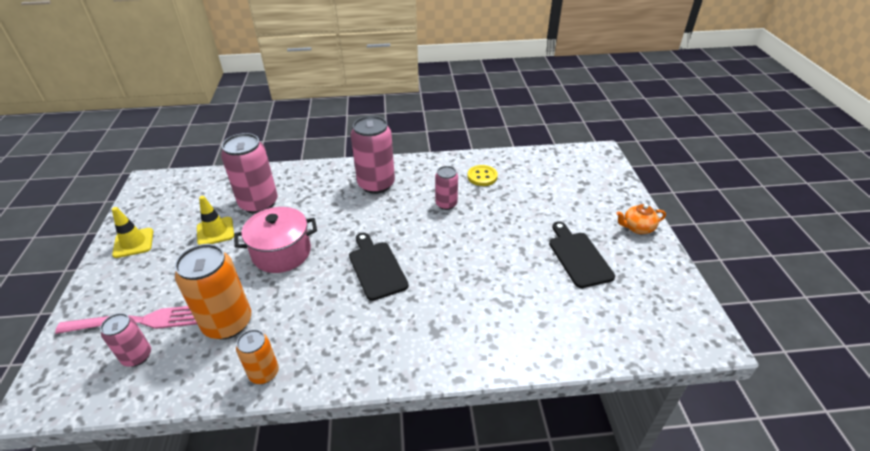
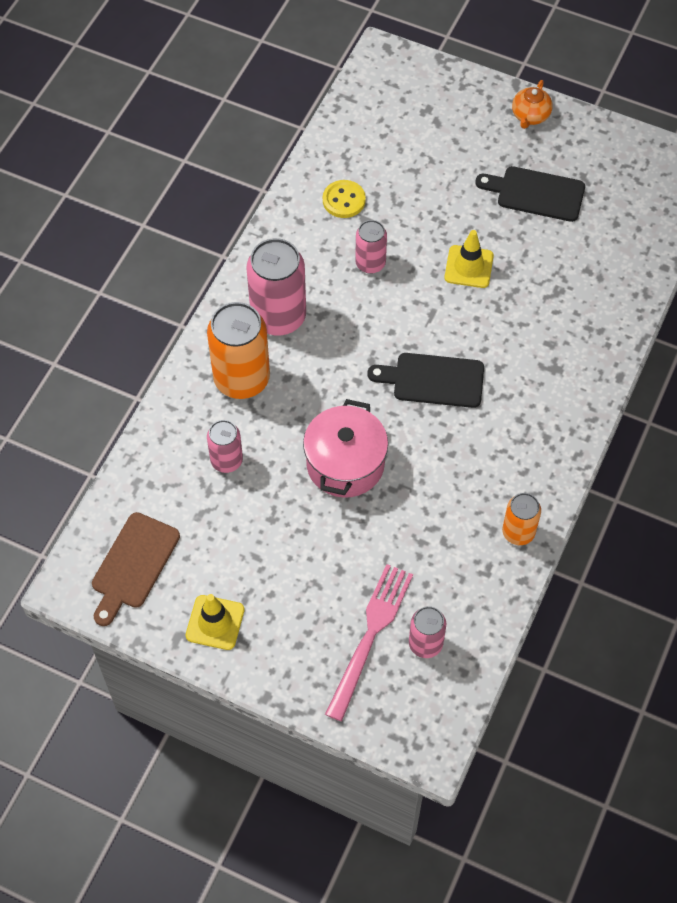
camera: 60 degrees left, 20 degrees up
(168, 197) = (133, 565): none -> brown cutting board
(215, 231) = (254, 524): yellow traffic cone -> yellow traffic cone (469, 267)
(228, 323) = (429, 548): orange can -> orange can (242, 379)
(259, 203) = (226, 460): pink can -> pink can, size x0.56

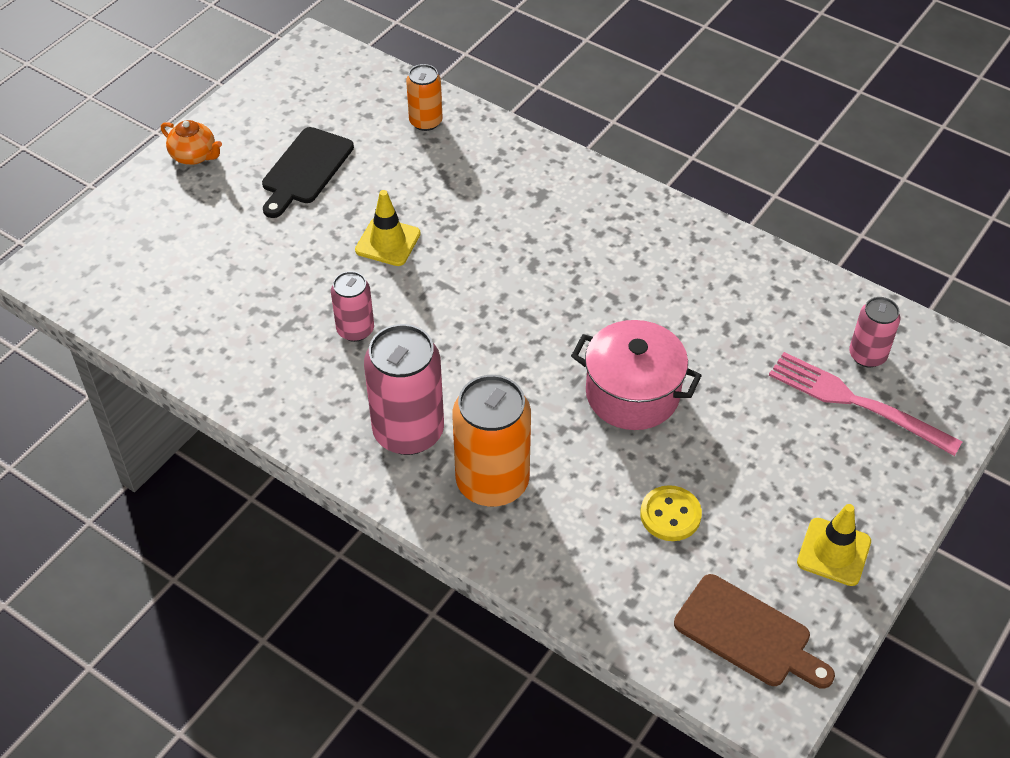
camera: 80 degrees left, 10 degrees down
(226, 460) = (609, 513): pink can -> none
(344, 200) = (252, 342): yellow button -> yellow button (670, 515)
(433, 380) = (534, 297): black cutting board -> none
(518, 532) = (738, 257): orange can -> orange can (425, 122)

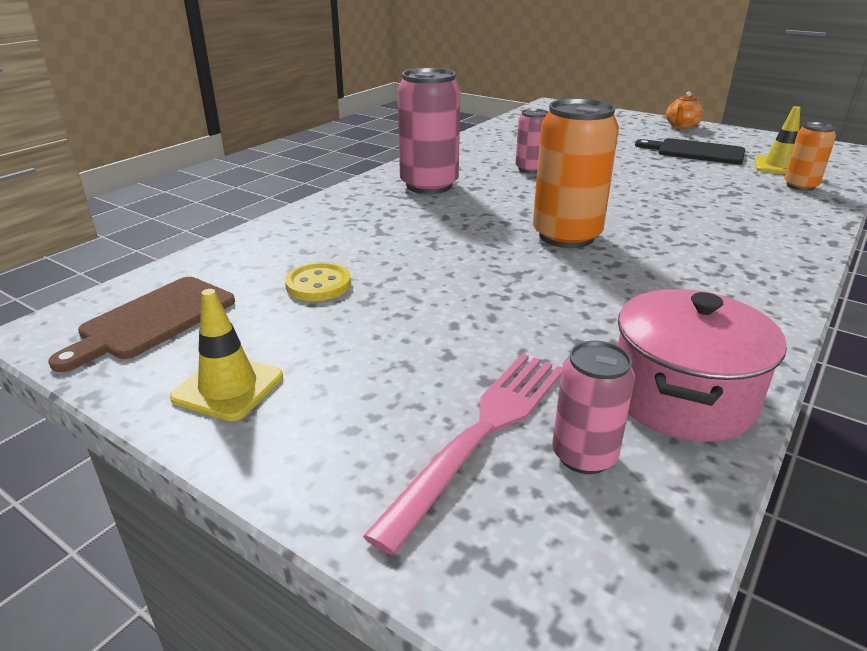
camera: 90 degrees right, 20 degrees down
(388, 242) = (632, 176): yellow traffic cone -> yellow traffic cone (779, 166)
(492, 482) = (374, 212): orange can -> orange can (566, 236)
(632, 394) = (478, 270): pink pot -> pink pot (681, 397)

